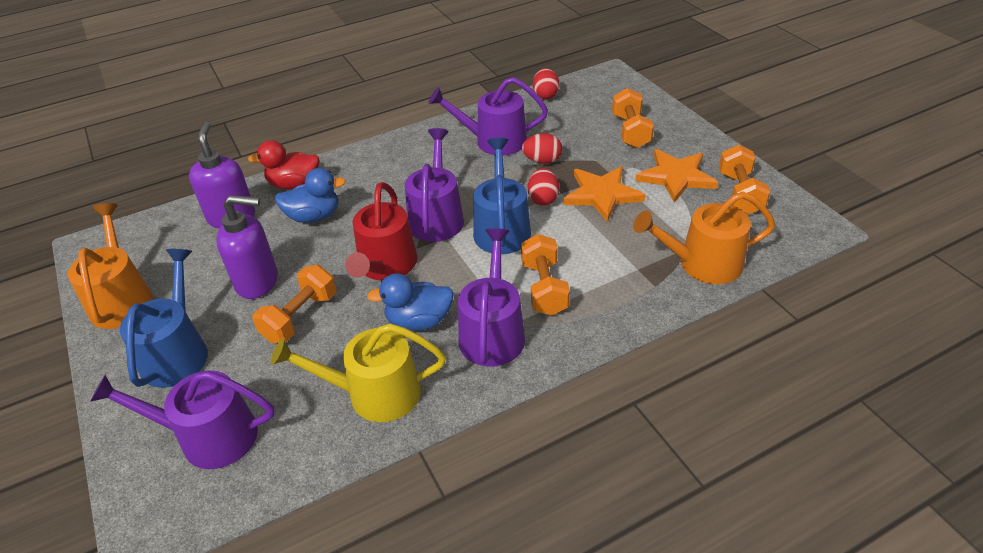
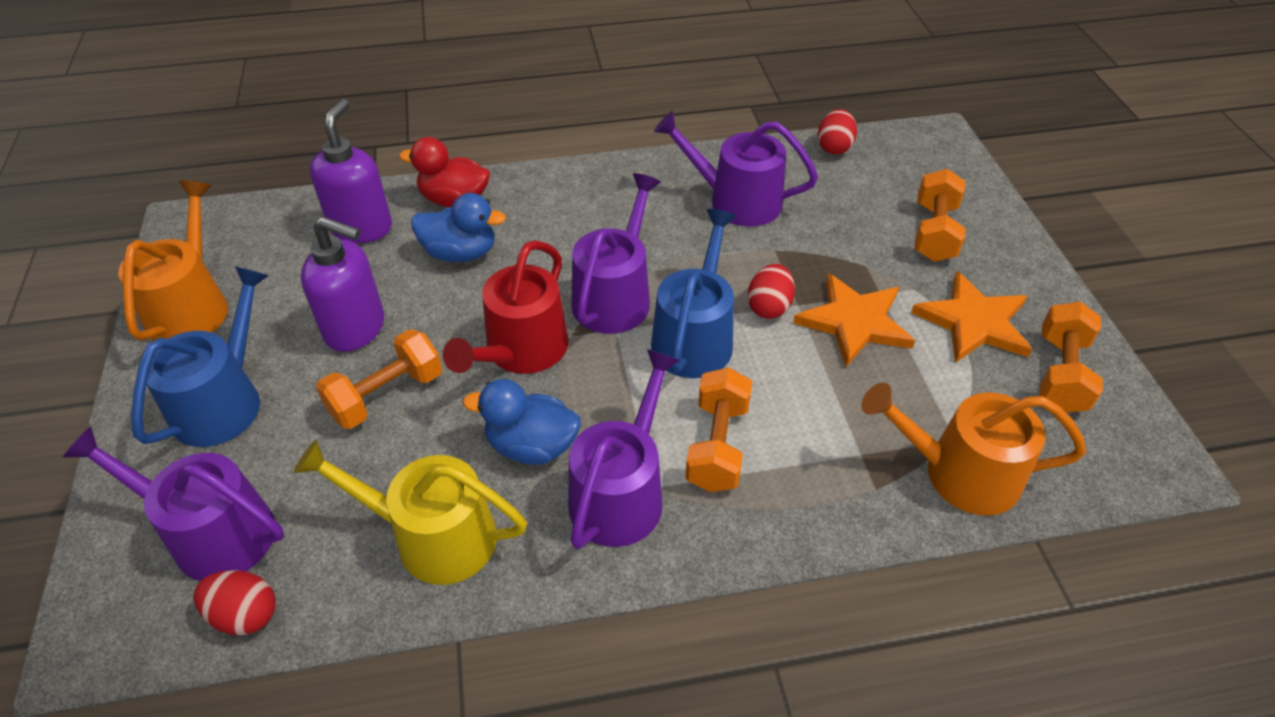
camera: 15 degrees right, 5 degrees up
(542, 161) = (790, 247): red egg -> red egg (245, 615)

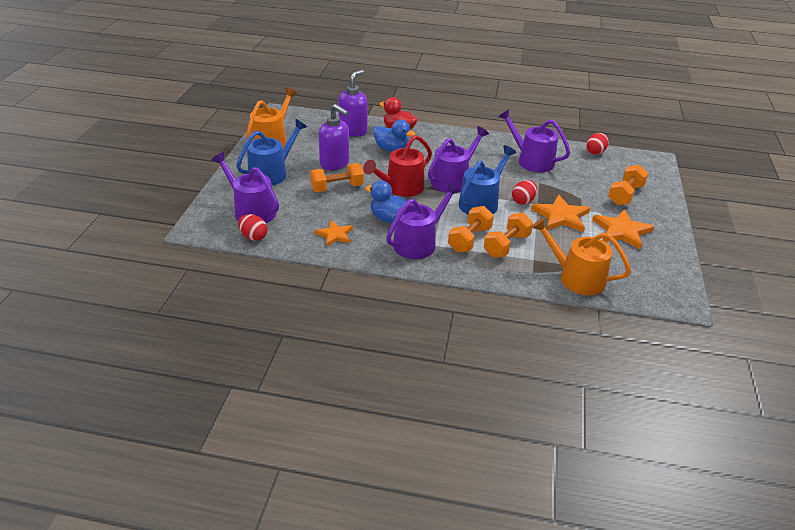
camera: 20 degrees right, 10 degrees down
(434, 537) = (335, 235): yellow watering can -> orange star
(1060, 374) = (653, 259): orange dumbbell -> orange dumbbell (506, 246)

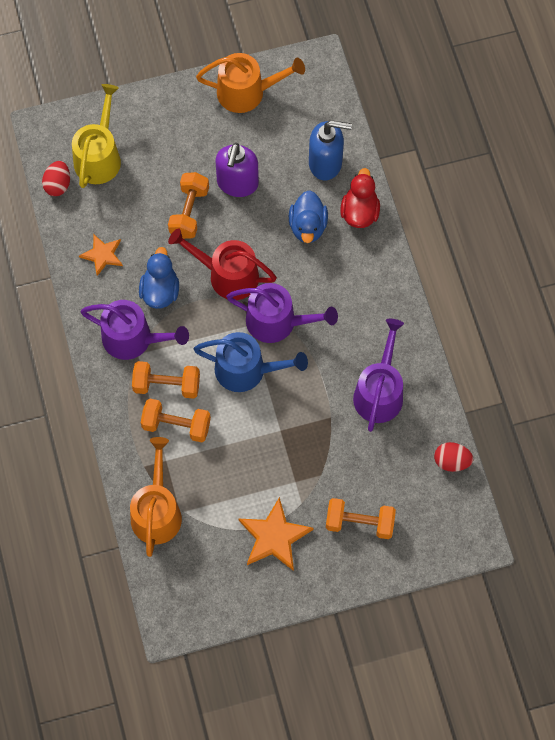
camera: 65 degrees right, 30 degrees up
(251, 211) = (99, 157): purple watering can -> yellow watering can
(271, 173) = (179, 133): blue watering can -> none
(337, 188) = (189, 212): orange dumbbell -> orange dumbbell turned 60 degrees clockwise
(353, 131) = (326, 163): purple soap dispenser -> blue soap dispenser
(523, 201) = (276, 413): red egg -> none
(561, 216) = (267, 464): orange star -> none

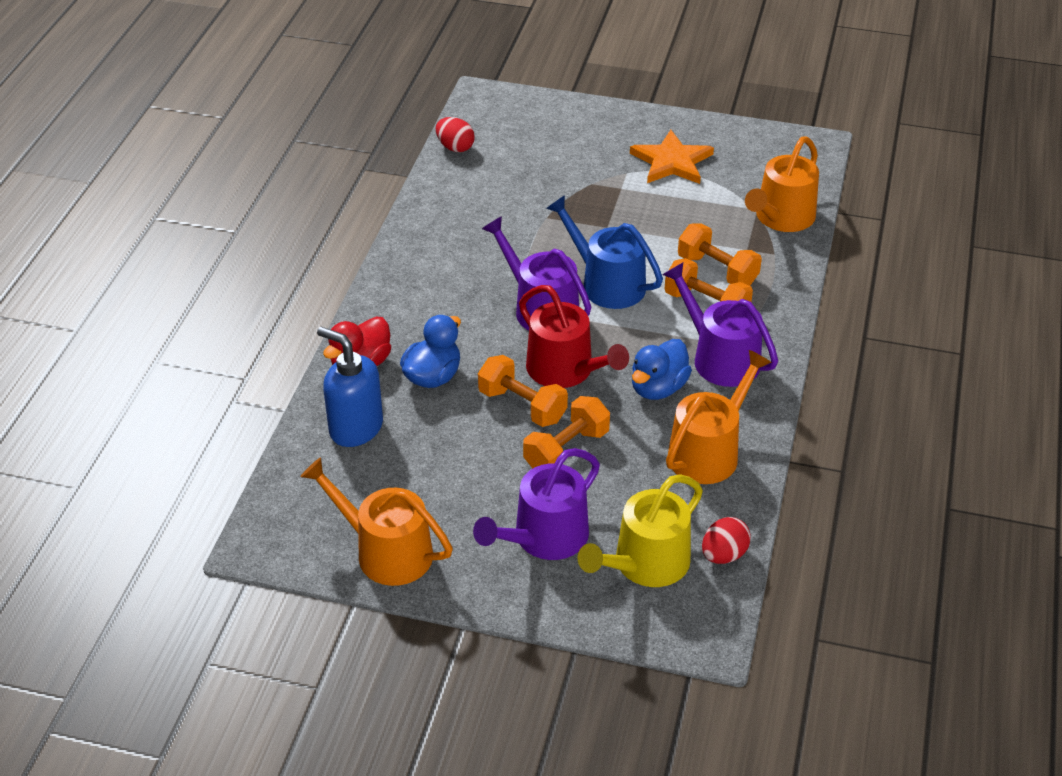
camera: 150 degrees left, 25 degrees down
(102, 255) = (708, 452): orange star -> orange watering can
(237, 183) = (482, 454): purple soap dispenser -> none
(359, 523) = (580, 142): orange dumbbell -> orange dumbbell (522, 406)
(379, 392) = (480, 216): purple watering can -> purple watering can (544, 537)

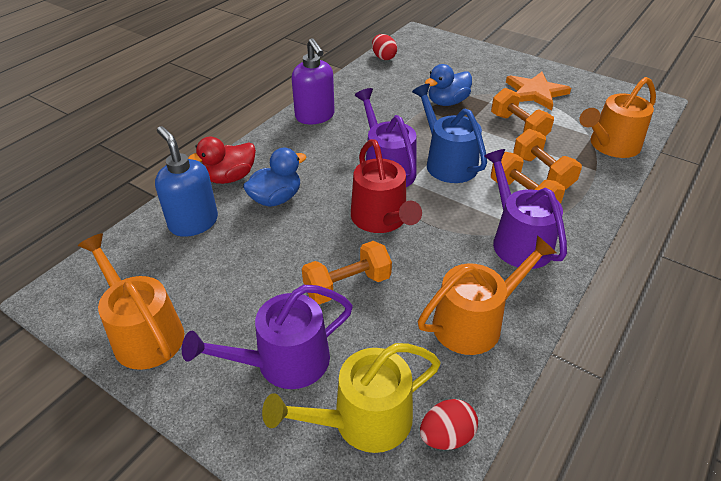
camera: 20 degrees right, 0 degrees up
(415, 258) = (315, 116): none -> purple soap dispenser
(522, 406) = (331, 238): orange dumbbell -> orange dumbbell (518, 127)
(658, 388) = (452, 252): blue duck -> blue duck (447, 102)

